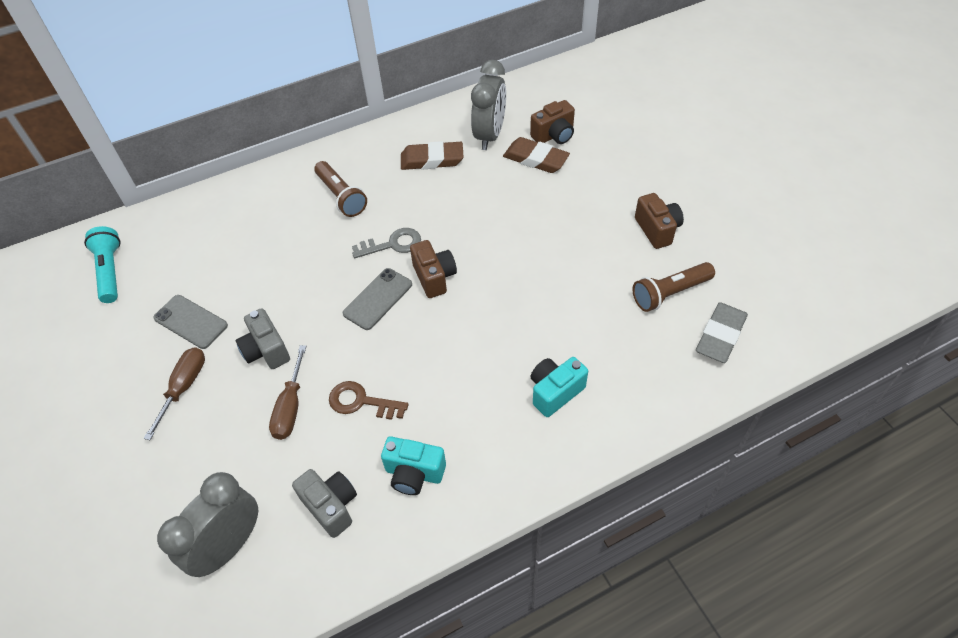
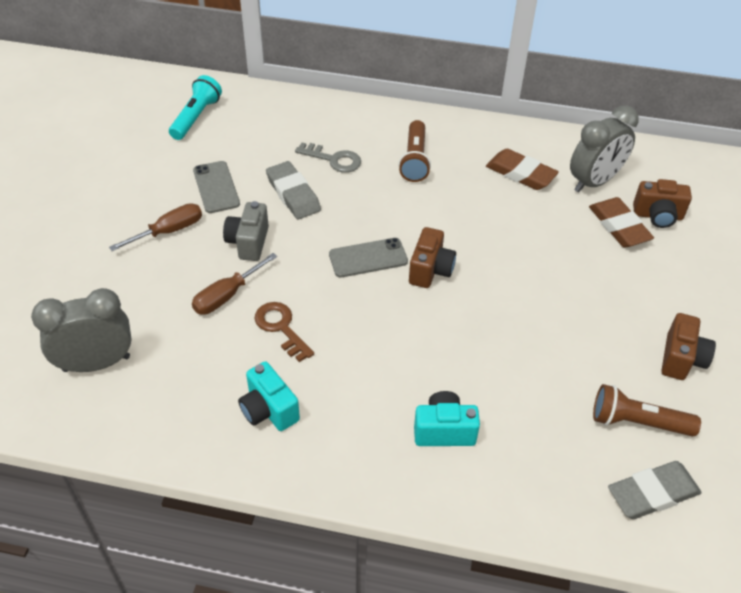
camera: 35 degrees right, 5 degrees down
(266, 285) = (293, 194): none -> grey eraser
(331, 506) = (187, 388): grey camera -> none
(392, 244) = (420, 222): grey key -> grey key (333, 159)

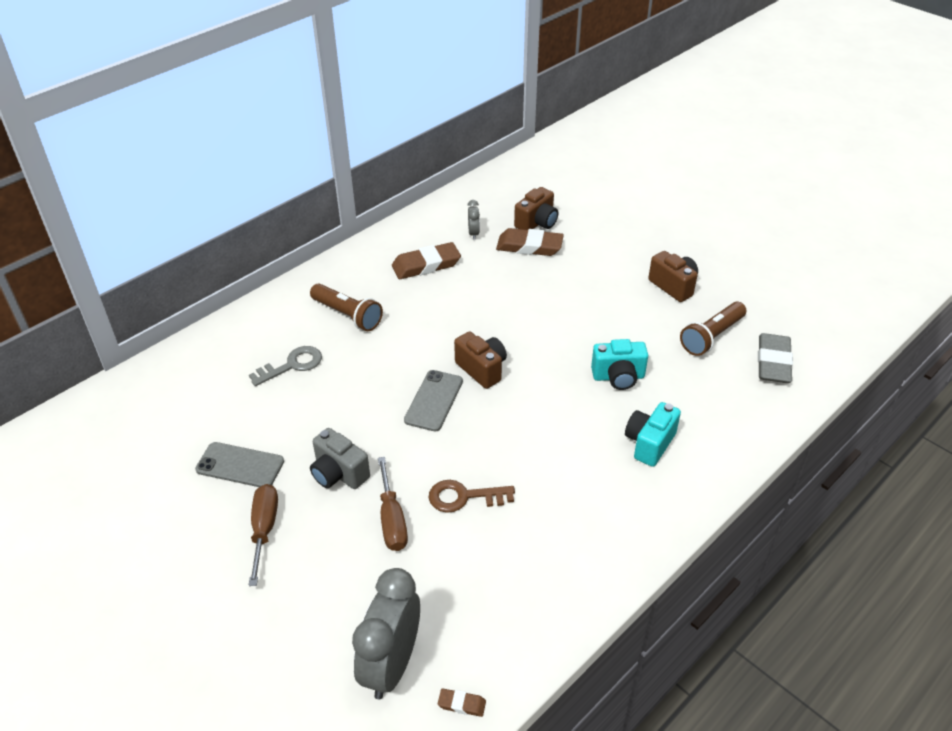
camera: 55 degrees left, 5 degrees down
(86, 423) = (462, 704): none -> brown eraser
(196, 117) = (120, 437): turquoise flashlight -> none
(269, 410) = (550, 548): turquoise camera -> turquoise camera (618, 377)
(293, 194) = (308, 413): grey eraser -> none
(594, 182) = (473, 233): grey clock -> grey clock, size x0.45

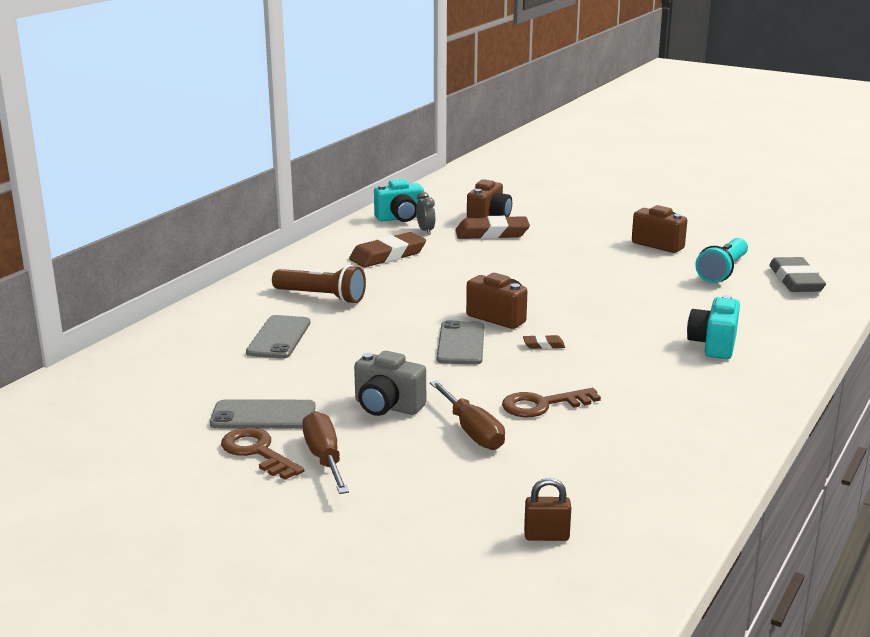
camera: 15 degrees left, 20 degrees down
(218, 511) = (257, 452): none -> brown key
(292, 365) = (279, 337): grey key -> grey phone
(391, 665) = (546, 536): grey clock -> brown padlock
(462, 704) = (648, 552): brown eraser -> brown eraser (543, 345)
(618, 377) = (648, 306): turquoise camera -> turquoise camera (400, 218)
(712, 337) = (723, 271): brown flashlight -> turquoise flashlight

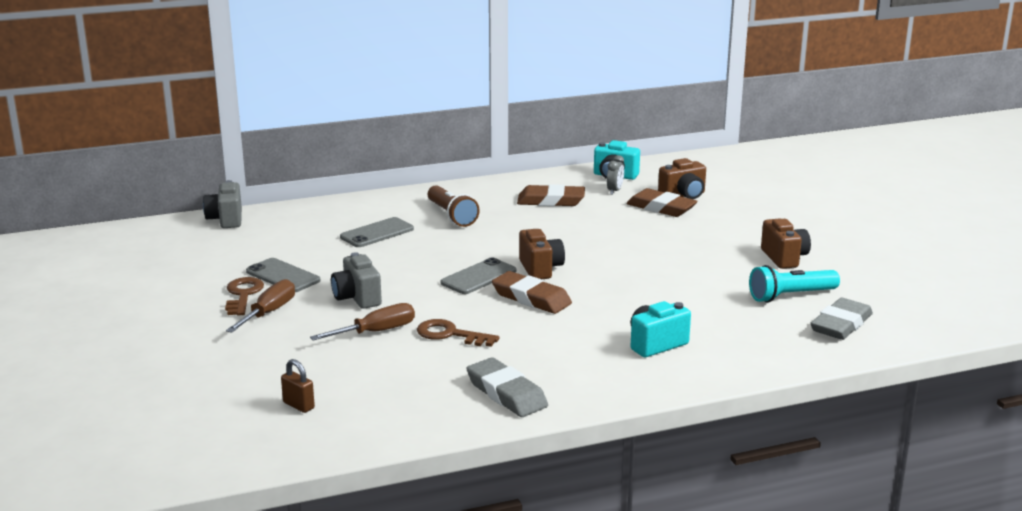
camera: 40 degrees right, 0 degrees up
(72, 381) = (226, 220): none -> grey camera
(472, 431) = (376, 332): brown screwdriver -> brown screwdriver turned 135 degrees counterclockwise
(543, 345) = (531, 298): brown eraser -> brown eraser, size x2.20
(694, 436) = (506, 393): none -> grey eraser

